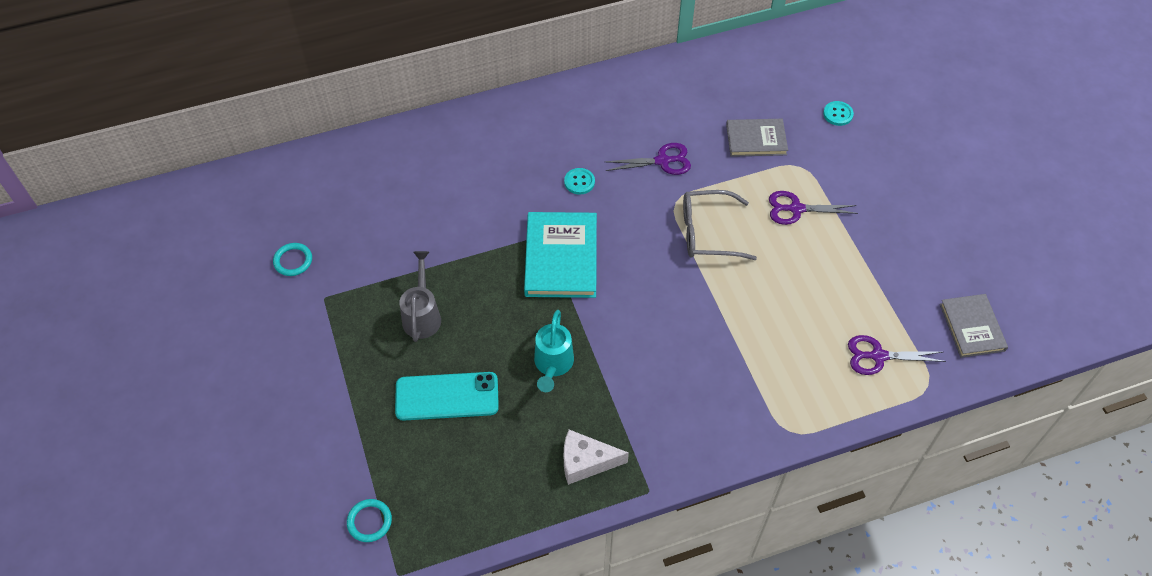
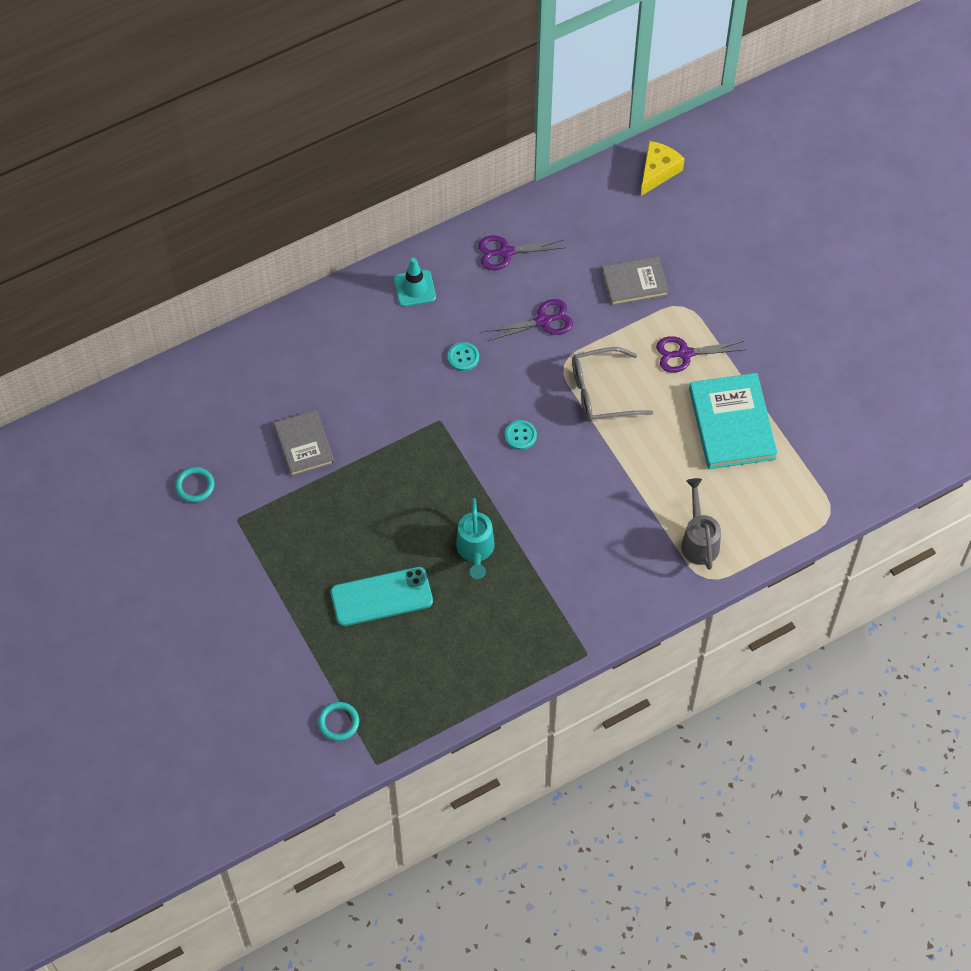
camera: 10 degrees left, 5 degrees up
(422, 315) = (338, 521): grey watering can -> grey watering can (699, 541)
(547, 116) = (414, 288): none -> turquoise traffic cone
(561, 257) = (461, 441): turquoise book -> turquoise book (732, 423)
(586, 462) = (524, 636): white cheese -> none
(792, 50) = (658, 172): none -> yellow cheese
(838, 114) = (714, 241): turquoise button -> turquoise button (520, 436)
(878, 356) = (781, 493): purple scissors -> purple scissors (506, 252)
(971, 327) = (866, 451): grey book -> grey book (304, 445)

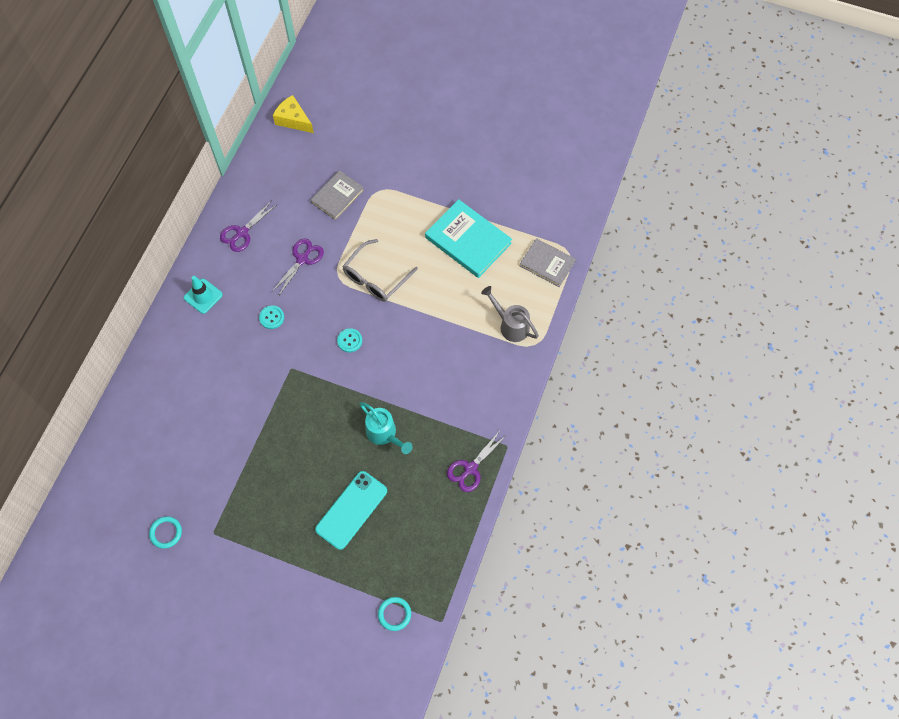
camera: 40 degrees left, 5 degrees up
(304, 445) = (216, 450): grey book -> grey book (547, 264)
(658, 172) = (293, 120): yellow cheese -> yellow cheese turned 45 degrees counterclockwise
(685, 354) = (404, 218): purple scissors -> purple scissors (470, 468)

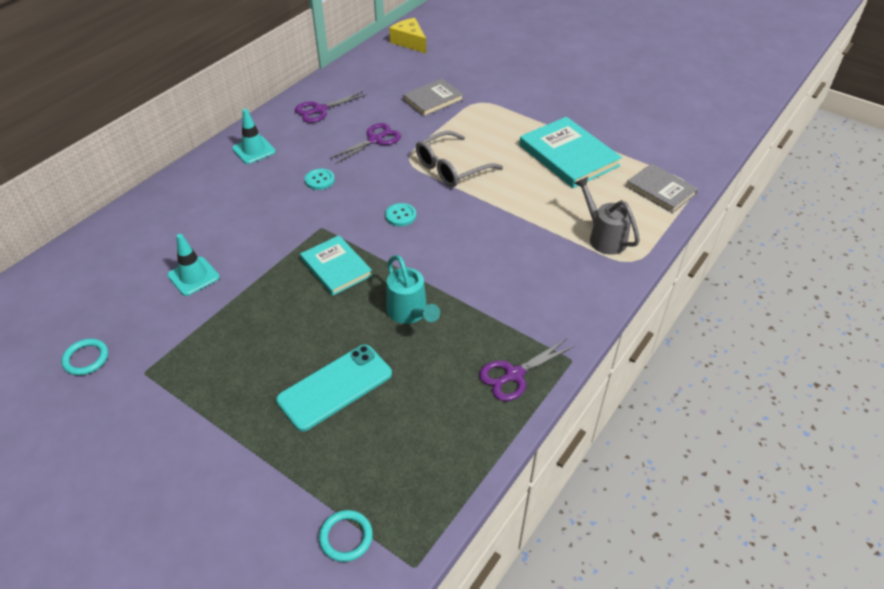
camera: 15 degrees right, 20 degrees down
(211, 441) = (193, 276): none -> turquoise traffic cone
(316, 405) = (336, 267): none -> turquoise book

